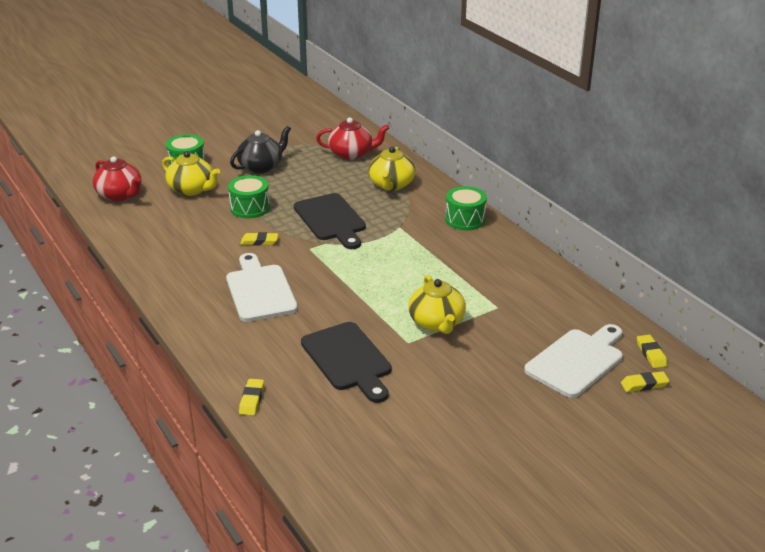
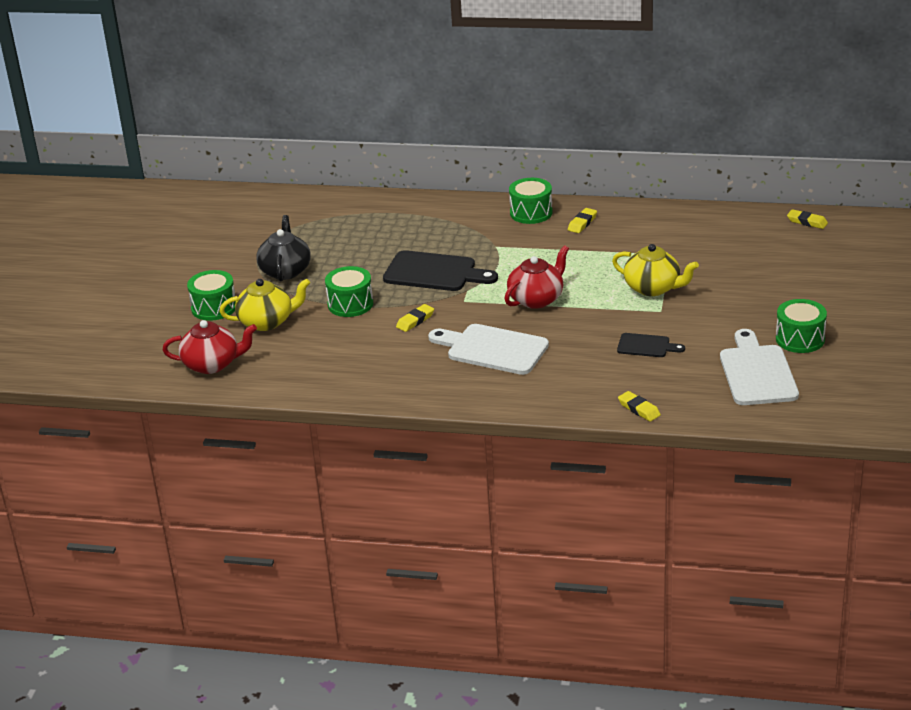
camera: 45 degrees left, 0 degrees up
(348, 360) = (646, 346): black cutting board -> black cutting board, size x0.55
(351, 154) = (339, 217): red teapot -> red teapot (536, 299)
(391, 185) = (424, 221): yellow teapot -> none
(460, 439) = (800, 339): none -> green drum
(577, 361) = (776, 253): white cutting board -> white cutting board (757, 372)
(644, 384) = (835, 241): yellow eraser -> yellow eraser (582, 223)

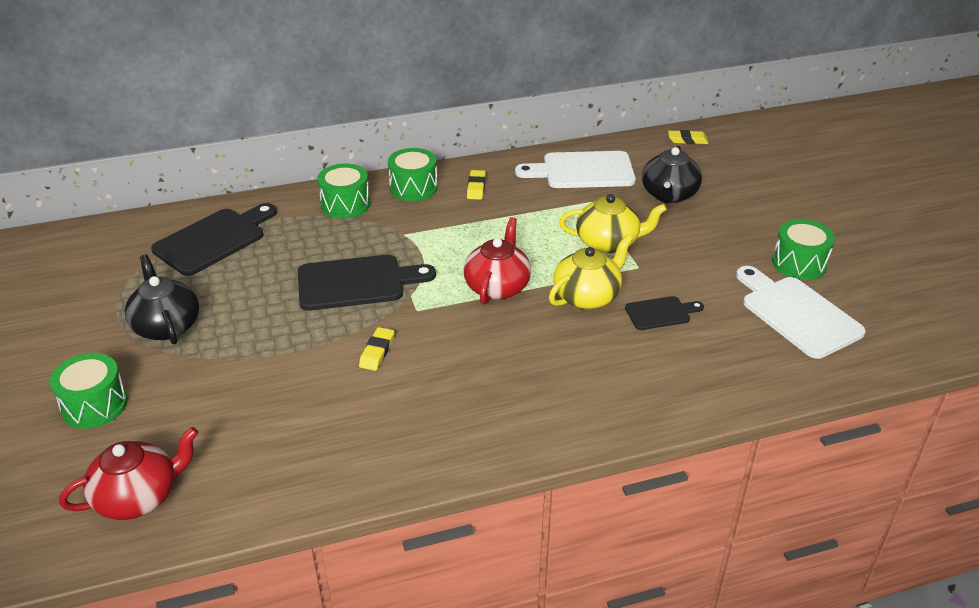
camera: 30 degrees left, 5 degrees up
(267, 322) = (182, 406): yellow teapot -> yellow teapot (587, 296)
(350, 304) = (280, 350): green drum -> green drum (345, 204)
(353, 220) = (214, 240): none -> black cutting board
(492, 349) = (497, 365): white cutting board -> white cutting board (582, 171)
(639, 409) = (723, 397): yellow eraser -> none
(742, 263) = (669, 195): none -> black teapot

